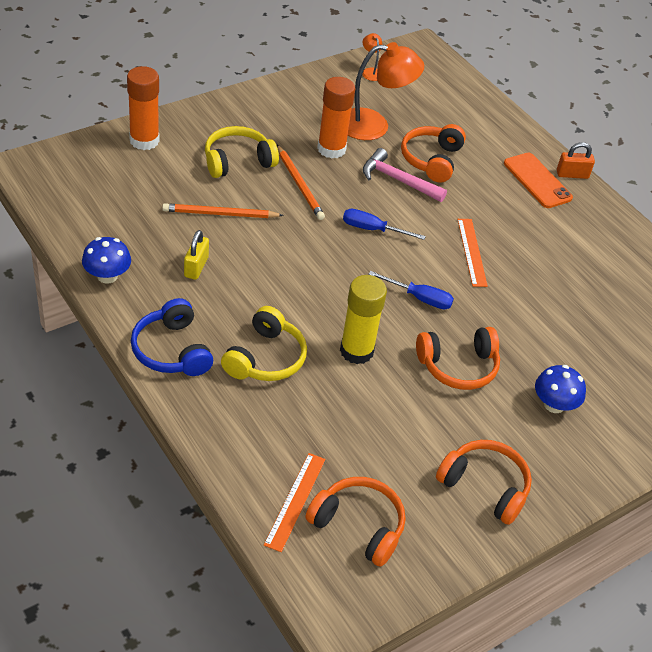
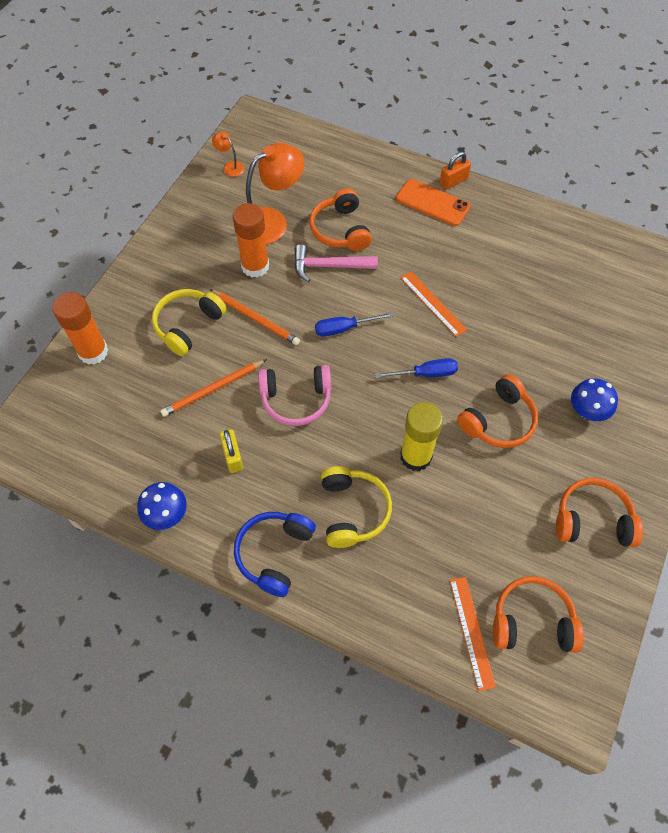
camera: 25 degrees left, 15 degrees up
(172, 350) = (274, 554): blue headphones -> blue headphones turned 75 degrees clockwise
(285, 256) = (296, 399): none -> pink headphones

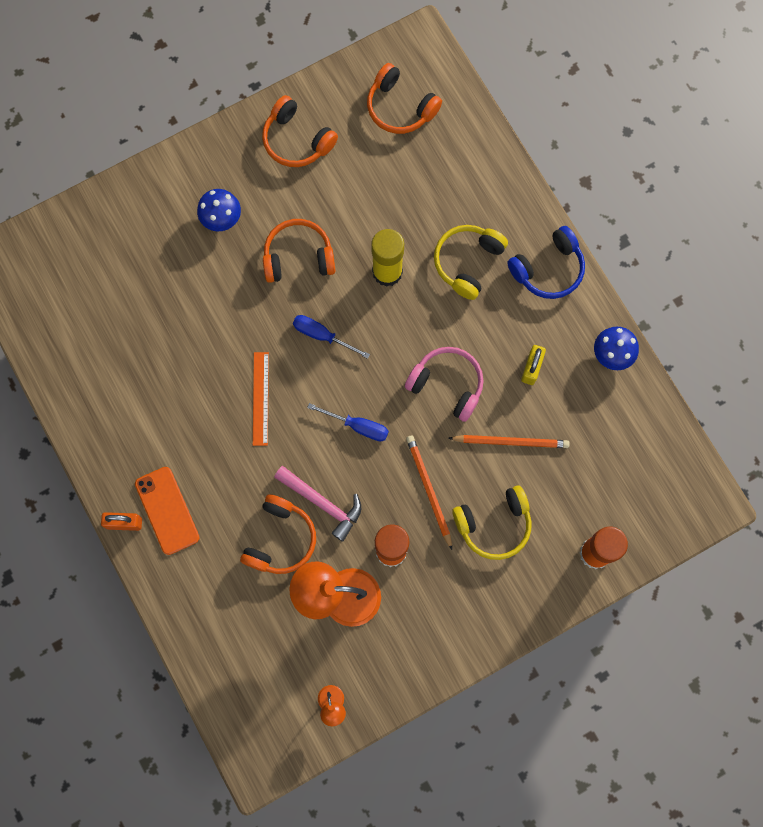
camera: 145 degrees left, 15 degrees up
(471, 632) = (447, 128): orange ruler -> none

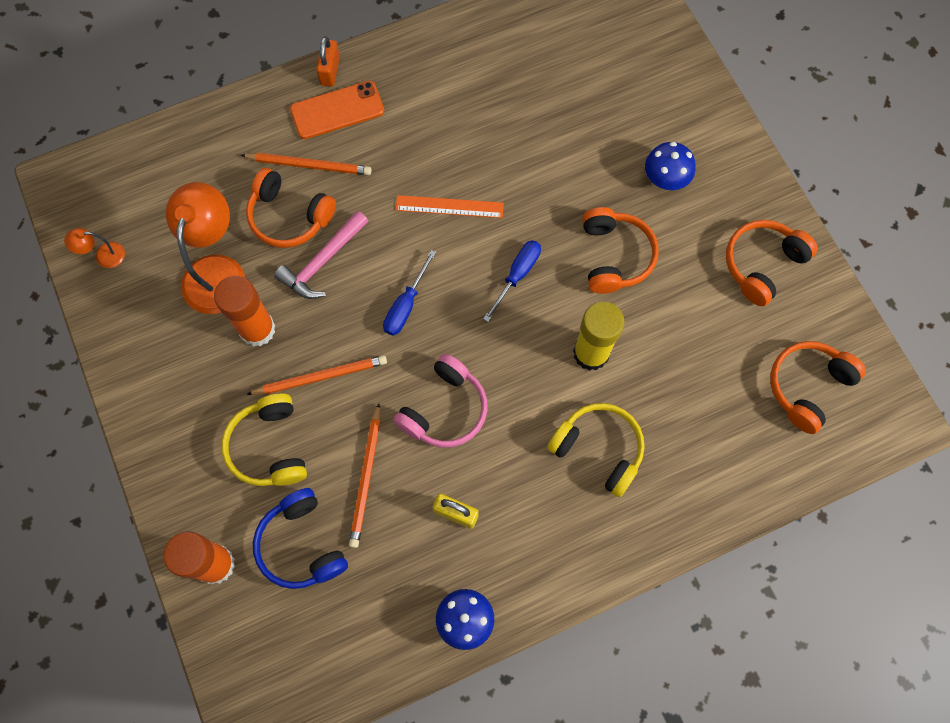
camera: 95 degrees right, 5 degrees down
(226, 528) = (309, 165): none -> orange pencil
(548, 269) = (584, 550): blue headphones -> blue headphones (301, 545)

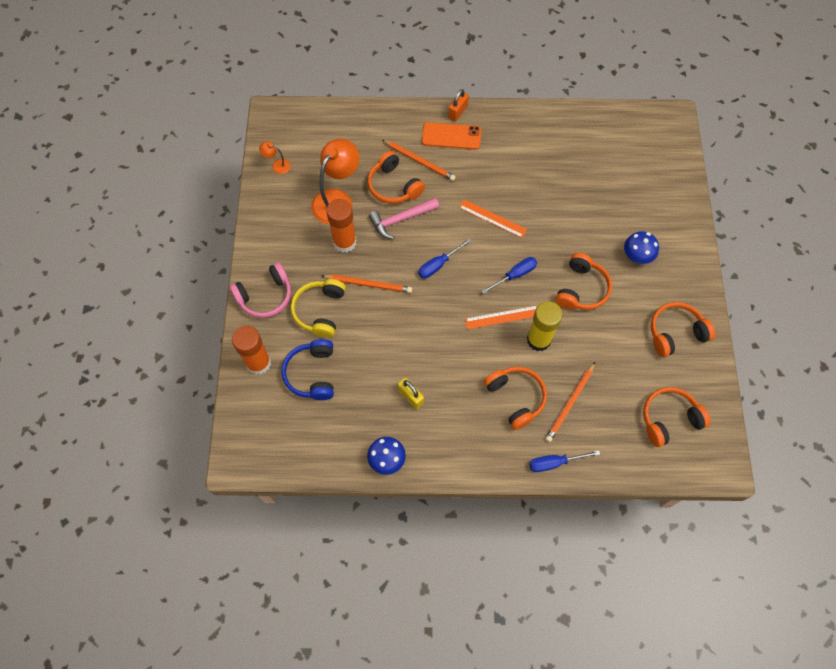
camera: 25 degrees right, 5 degrees down
(366, 477) = (368, 353): orange pencil -> orange pencil (570, 403)
(444, 409) = (433, 334): pink headphones -> pink headphones (265, 296)
(528, 342) = (502, 317): none -> orange ruler
(598, 449) = (516, 398): yellow headphones -> orange headphones
(690, 516) = (555, 463): none -> blue screwdriver

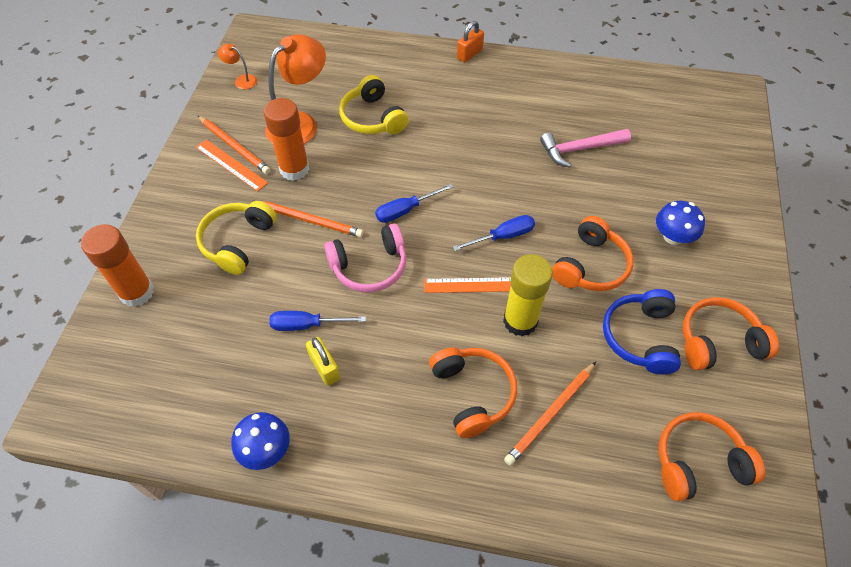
camera: 10 degrees right, 10 degrees down
(265, 296) = (175, 215): pink headphones -> pink headphones (369, 266)
(312, 374) = (201, 317): blue headphones -> blue headphones (640, 337)
(393, 186) = (373, 118): orange headphones -> yellow headphones
(400, 220) = (371, 154): pink hammer -> pink hammer (579, 149)
(419, 161) = (411, 97): orange pencil -> orange pencil (234, 146)
(451, 136) = (456, 77): orange phone -> none
(492, 218) = (487, 168): orange ruler -> orange ruler (231, 165)
(555, 463) = (512, 498): blue screwdriver -> blue screwdriver (307, 325)

